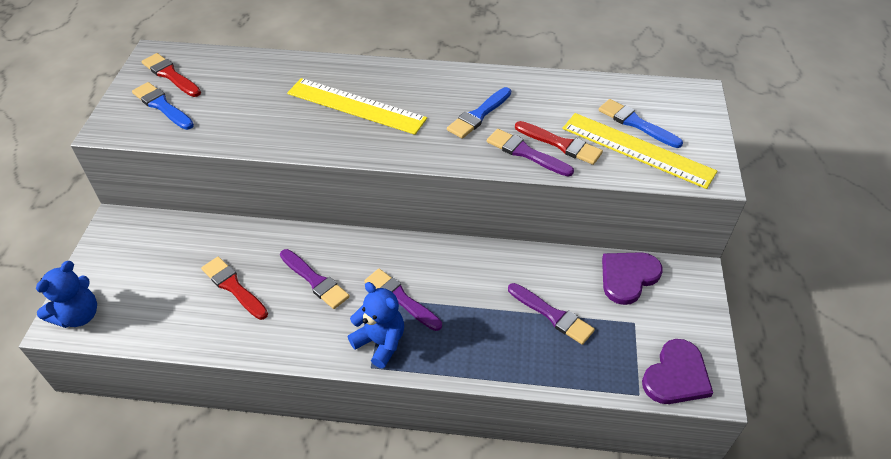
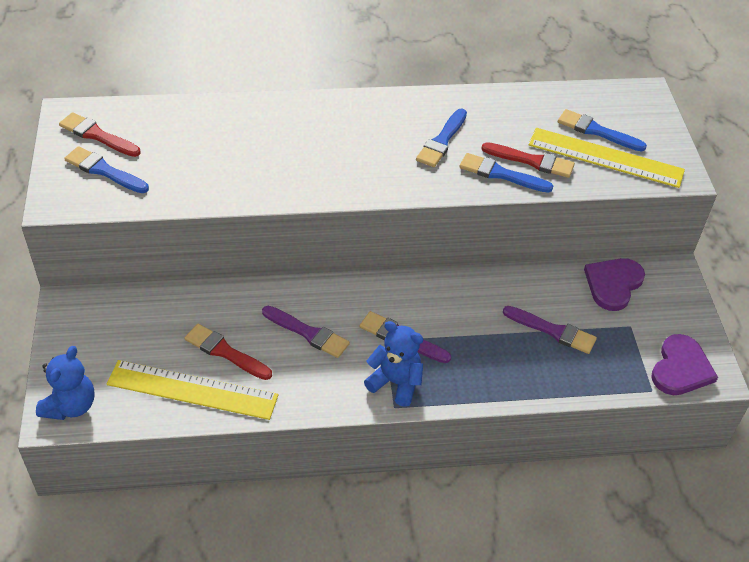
camera: 15 degrees left, 0 degrees up
(356, 106) = (313, 146): yellow ruler -> yellow ruler (192, 390)
(526, 153) = (501, 174): purple brush -> blue brush

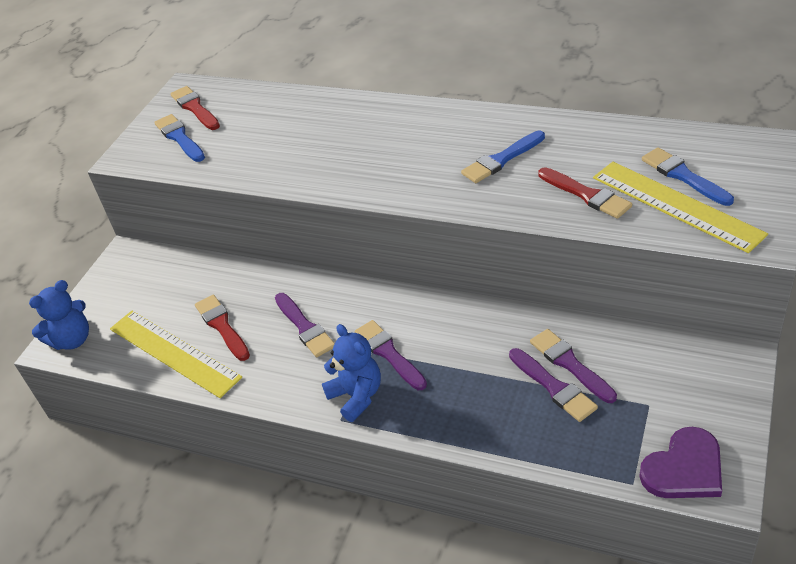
camera: 35 degrees right, 5 degrees down
(501, 174) = (543, 202): blue brush -> none
(555, 308) = (570, 364): none -> purple brush
(613, 284) = (655, 354): purple heart -> none

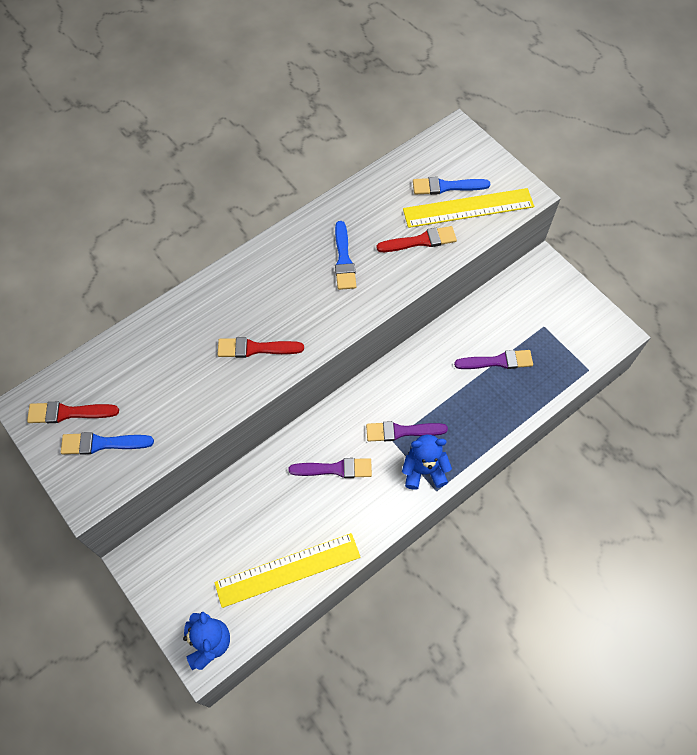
camera: 65 degrees left, 20 degrees up
(222, 326) = (288, 523): red brush -> red brush (256, 348)
(570, 364) = (487, 342): purple brush -> none
(684, 468) = (595, 341): purple heart -> none

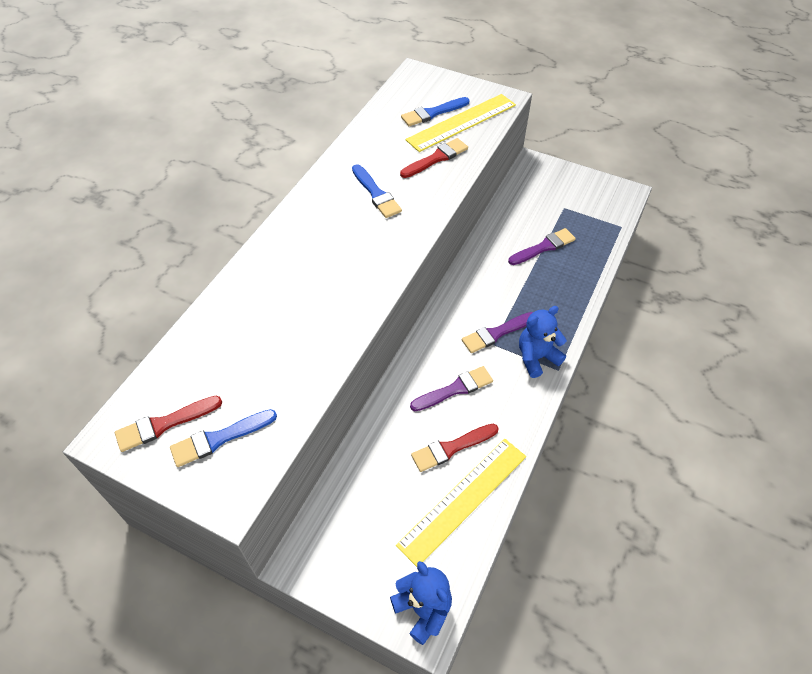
camera: 25 degrees left, 10 degrees down
(256, 348) = (335, 293): red brush -> red brush (452, 448)

